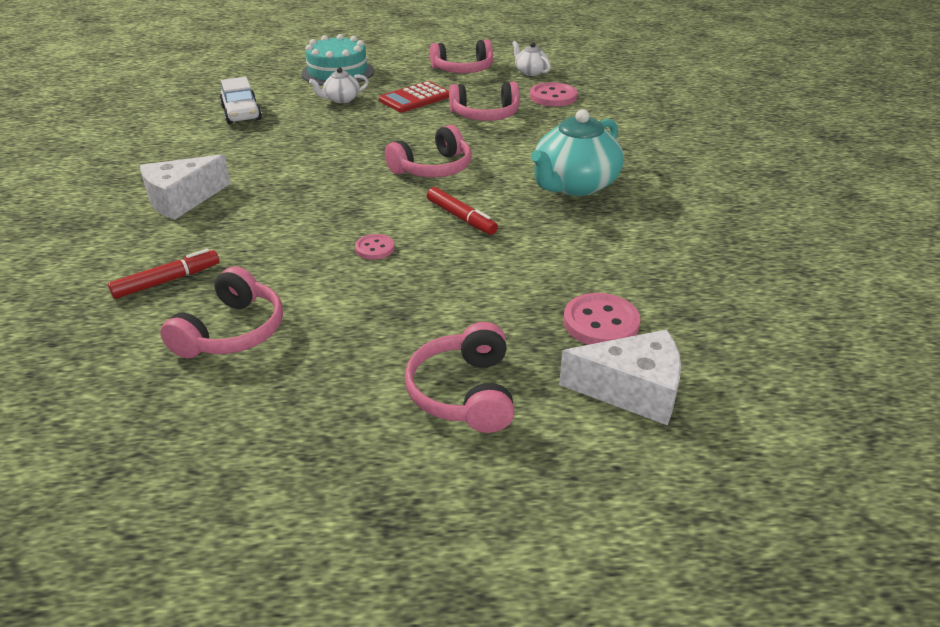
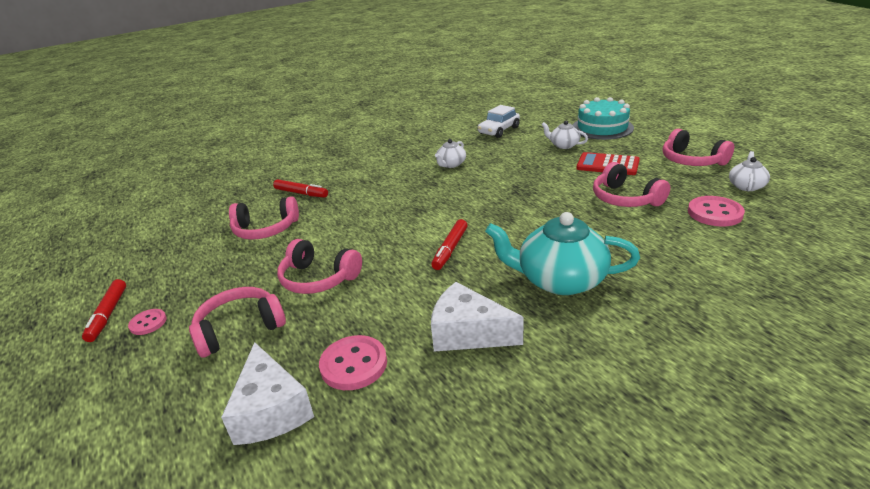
camera: 65 degrees right, 5 degrees down
(182, 199) = (382, 161): white cheese -> white cheese (468, 333)
(275, 163) = (451, 164): none -> white teapot
(286, 532) = (108, 315): none -> red marker
(374, 248) = (381, 234): pink button -> pink button (148, 323)
(433, 168) = (508, 212): pink headphones -> pink headphones (318, 278)

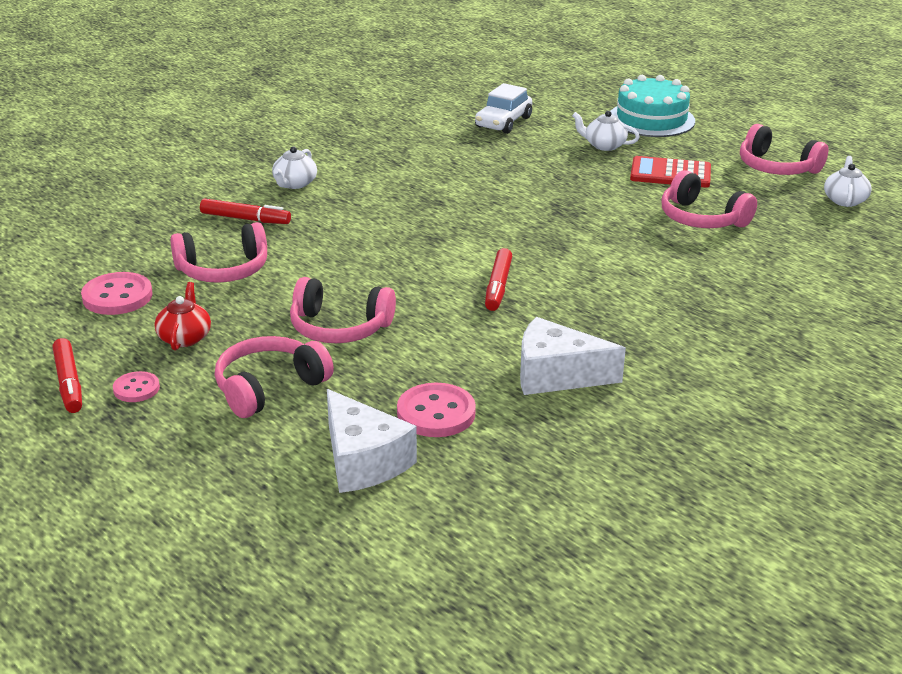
camera: 15 degrees left, 0 degrees up
(208, 281) = (184, 337): none -> red teapot
(451, 164) = (452, 174): white teapot -> white teapot (294, 184)
(560, 280) = (645, 316): turquoise teapot -> none
(715, 213) = (810, 234): pink button -> pink button (117, 296)

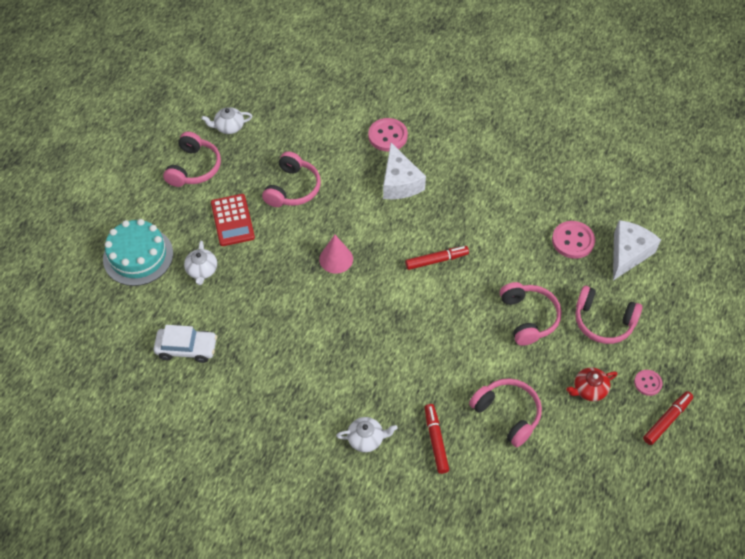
camera: 115 degrees left, 25 degrees up
(117, 296) = (574, 455): pink button -> pink button (387, 136)
(556, 375) = (507, 204): white cheese -> white cheese (400, 182)
(558, 221) = (336, 259): none -> pink cone

